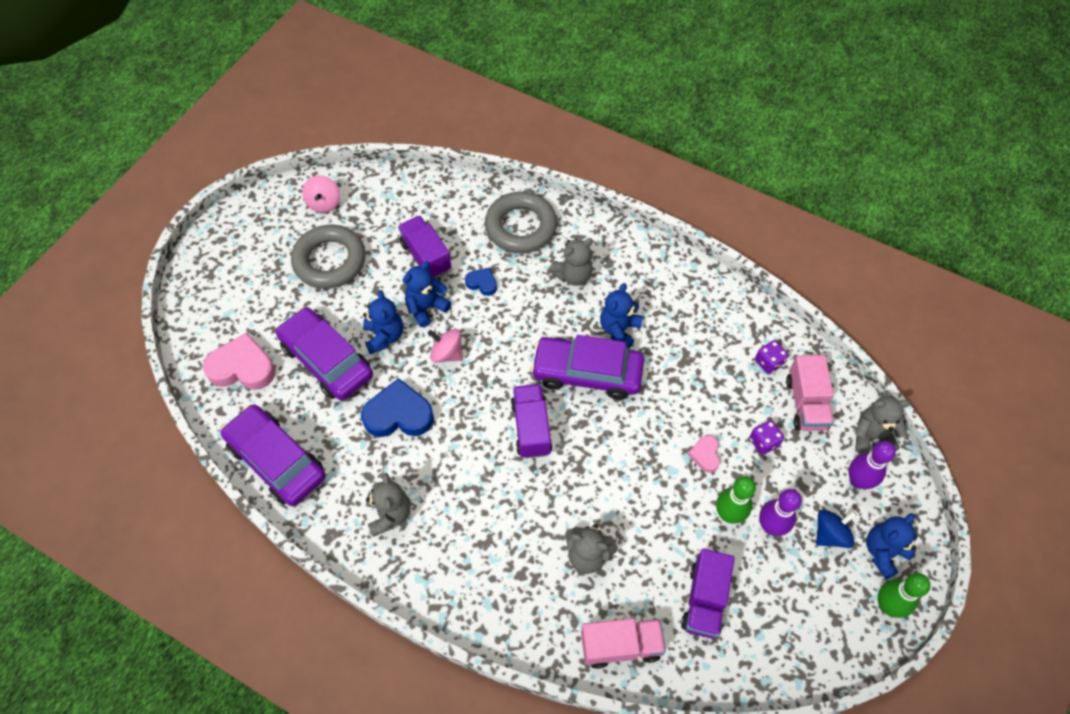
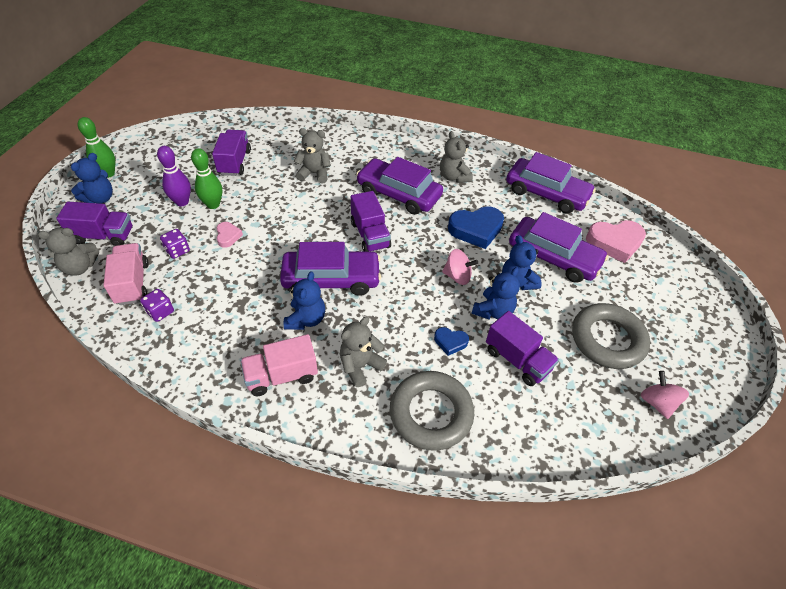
camera: 165 degrees right, 10 degrees down
(477, 493) = (399, 194): none -> purple car
(620, 646) = (288, 139): pink truck -> pink truck (281, 376)
(830, 534) = (137, 203): blue spinning top -> none
(858, 481) = (104, 236): purple bowling pin -> purple truck

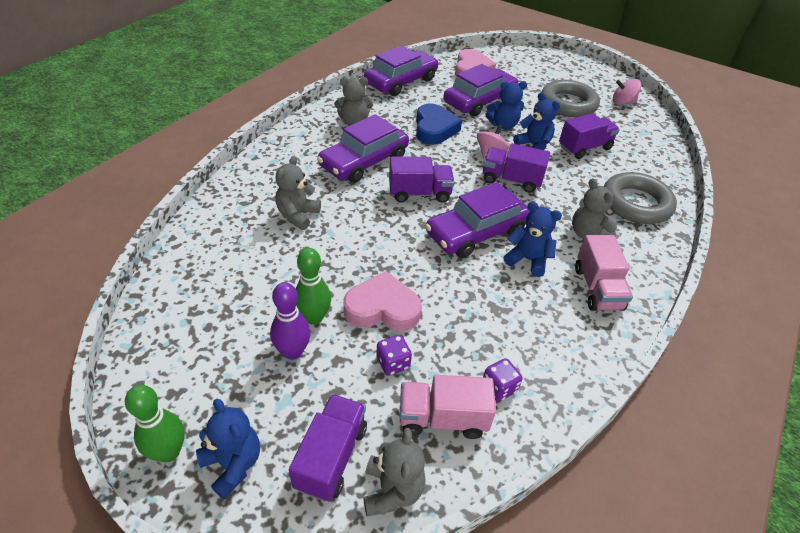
camera: 75 degrees left, 5 degrees down
(228, 236) = (382, 308): pink heart -> pink heart, size x1.93
(234, 162) = (233, 285): purple truck -> purple truck (511, 180)
(331, 279) = (476, 232): purple car -> purple car turned 135 degrees counterclockwise
(450, 342) = (564, 176): blue heart -> none

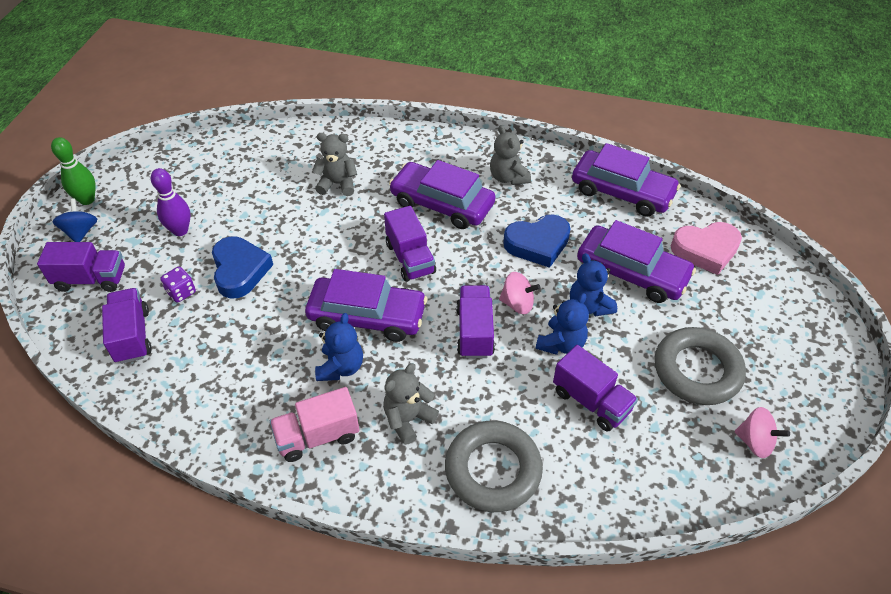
camera: 75 degrees right, 5 degrees up
(233, 464) = (81, 232): blue teddy bear -> blue spinning top
(314, 317) = (218, 231): green bowling pin -> none
(382, 308) = (240, 270): pink heart -> blue heart
(392, 490) = (67, 320): grey teddy bear -> none
(442, 418) = (132, 336): pink truck -> purple truck
(476, 232) = (367, 316): purple car -> purple car turned 150 degrees clockwise
(499, 388) = (169, 368): purple dice -> none
(622, 102) = (755, 442): pink spinning top -> pink spinning top turned 135 degrees clockwise

